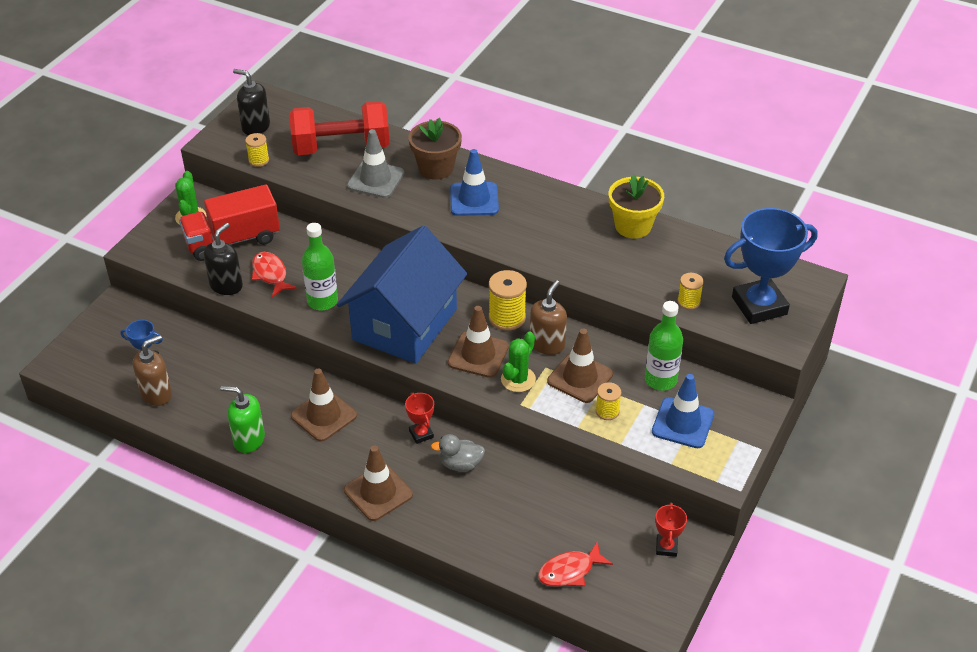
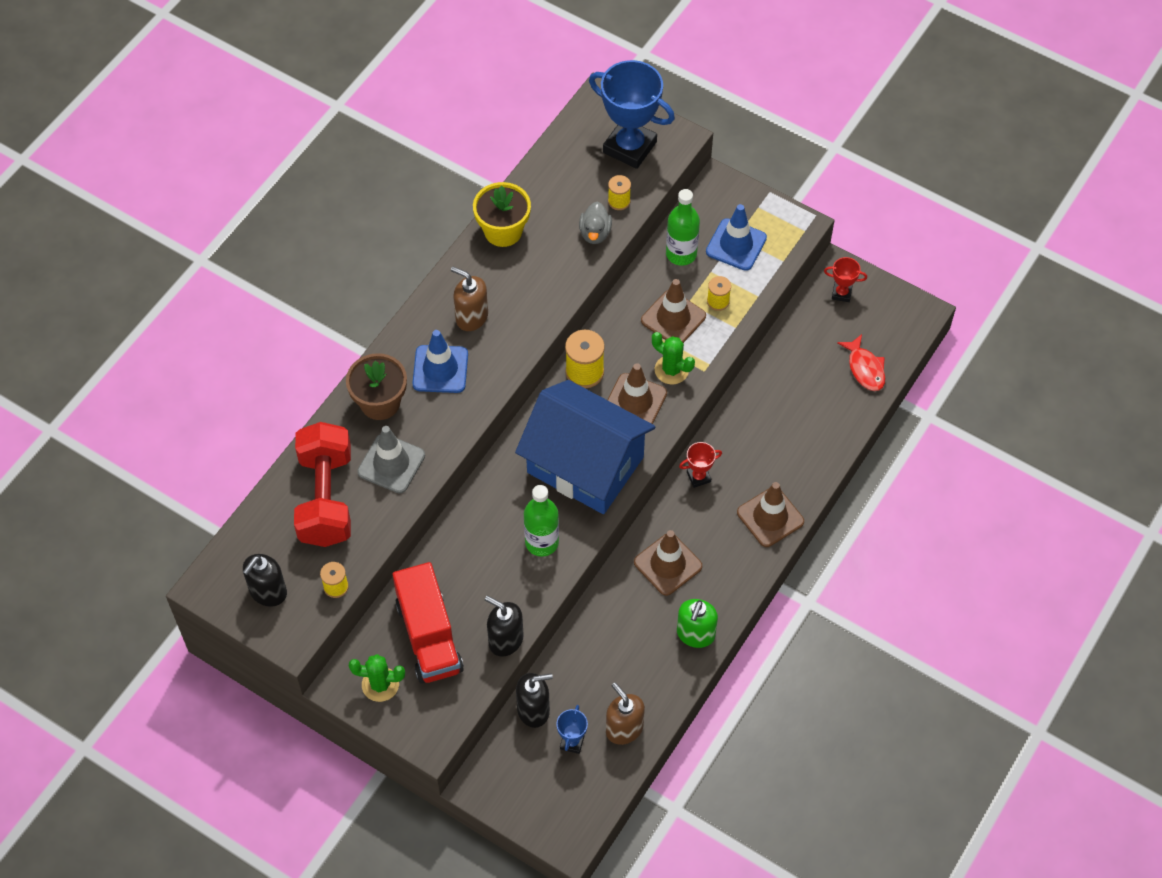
camera: 85 degrees left, 15 degrees up
(181, 334) = (533, 710): none -> black soap dispenser
(270, 274) = (493, 594): red fish -> none
(460, 464) = (739, 445): grey duck -> grey duck (595, 233)
(547, 344) = (625, 341): brown soap dispenser -> brown soap dispenser (471, 317)
(759, 306) = (629, 147): blue trophy -> blue trophy turned 45 degrees counterclockwise

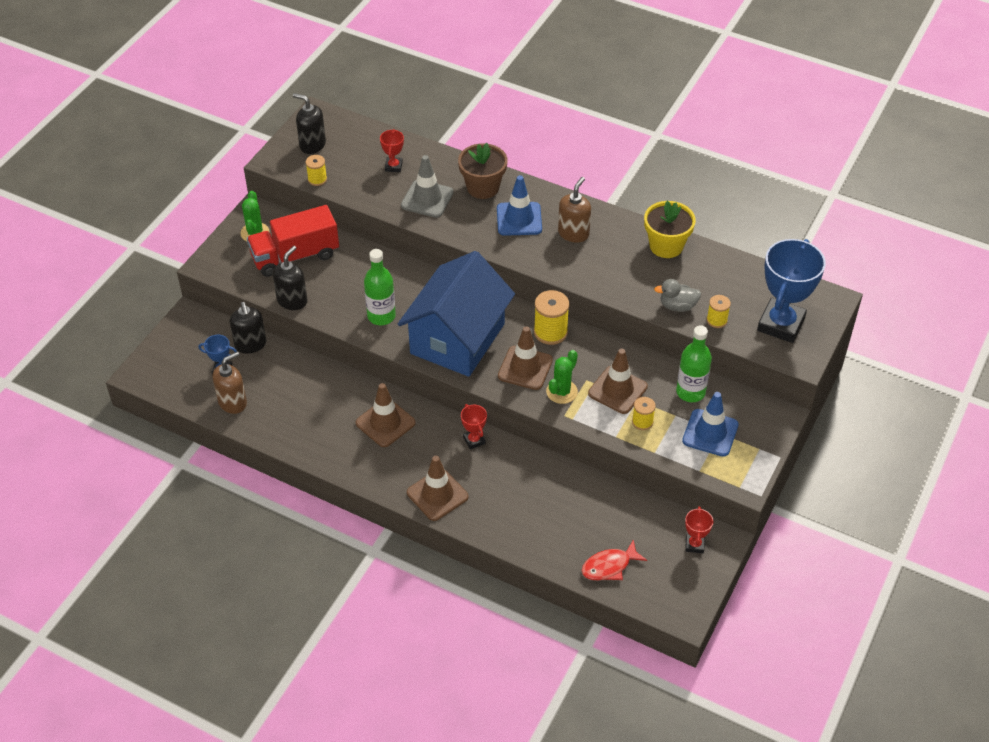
camera: 85 degrees right, 10 degrees down
(326, 498) = (393, 166): red dumbbell -> red trophy
(695, 634) = (319, 445): green soap dispenser -> none

